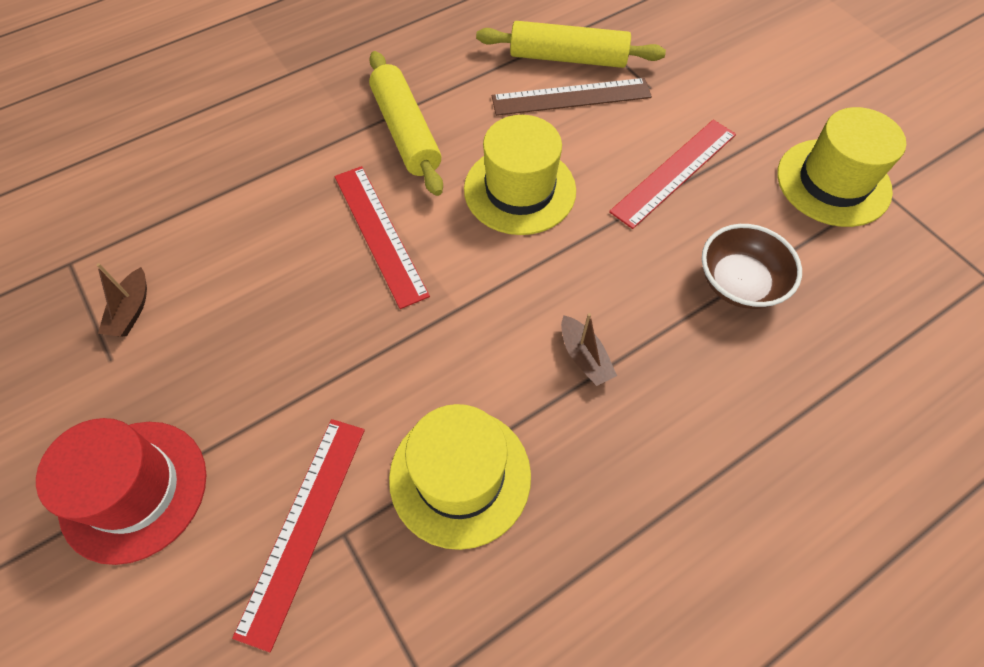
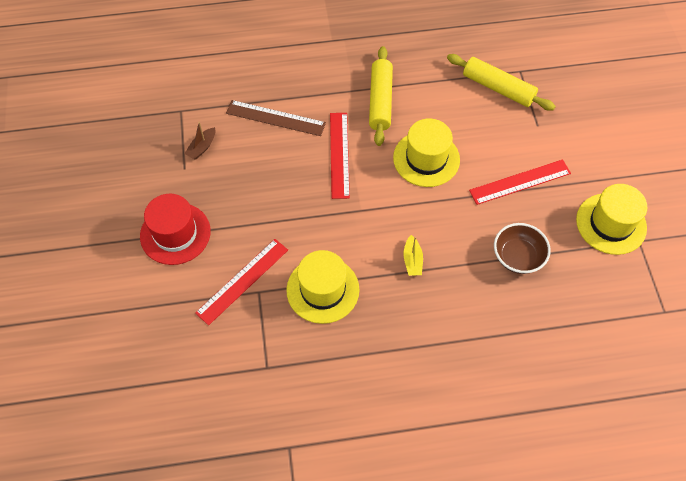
camera: 25 degrees right, 0 degrees up
(571, 97) = (486, 114): brown ruler -> brown ruler (275, 118)
(584, 357) = (412, 260): brown boat -> yellow boat

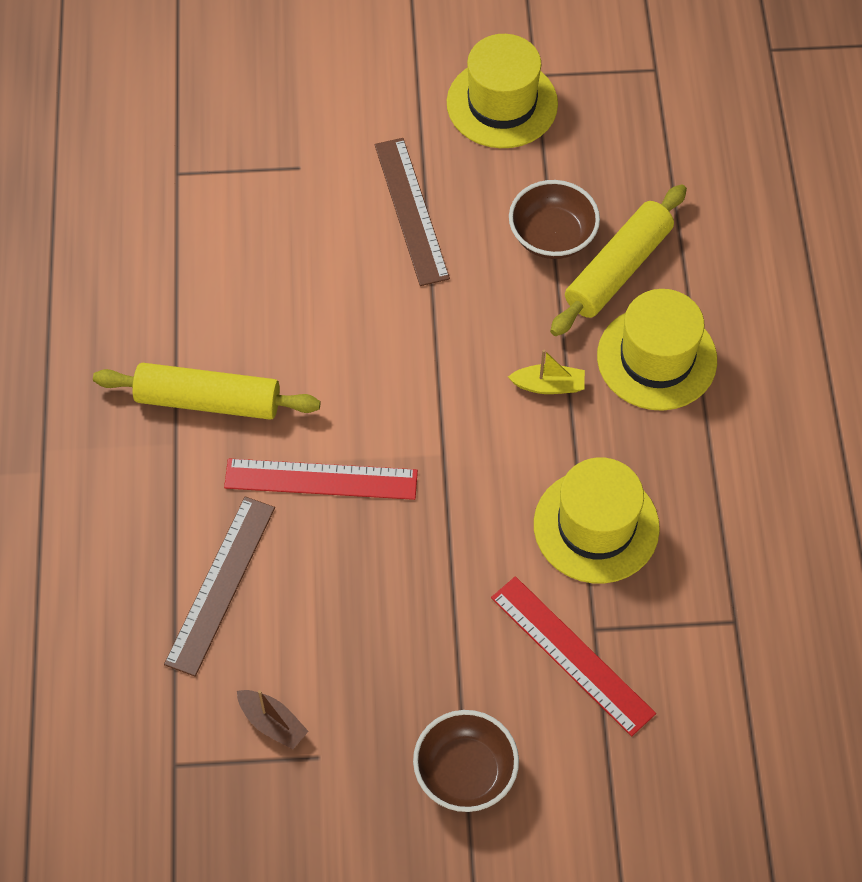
camera: 85 degrees left, 0 degrees up
(175, 233) = (465, 772): red hat -> brown bowl
(426, 159) = (347, 341): yellow hat -> yellow hat (656, 358)
(498, 88) = (210, 212): yellow rolling pin -> yellow rolling pin (618, 269)
(520, 182) = (411, 210): red ruler -> brown ruler

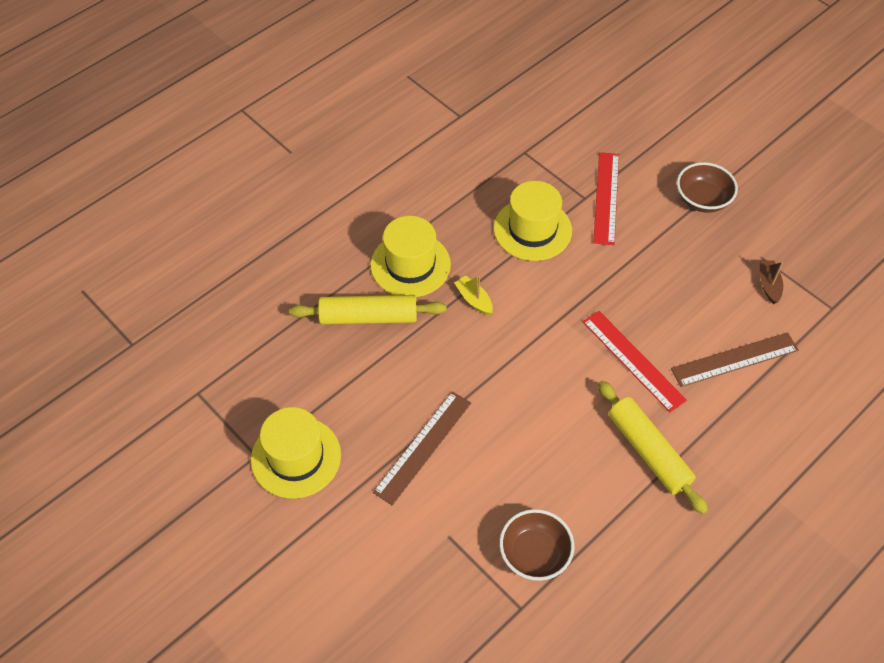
camera: 130 degrees left, 5 degrees down
(552, 236) = (374, 362): brown bowl -> brown bowl (534, 554)

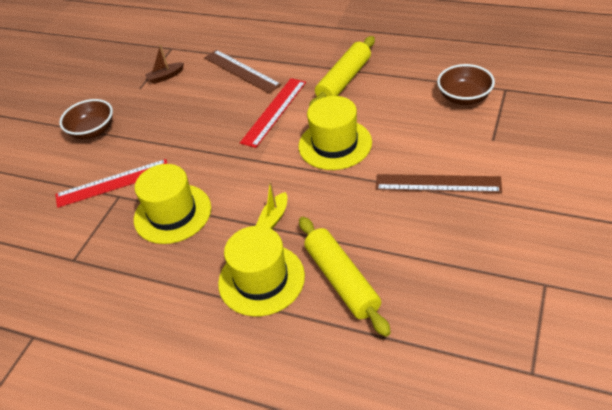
camera: 110 degrees left, 10 degrees down
(296, 457) = (520, 255): yellow hat -> yellow hat (335, 144)

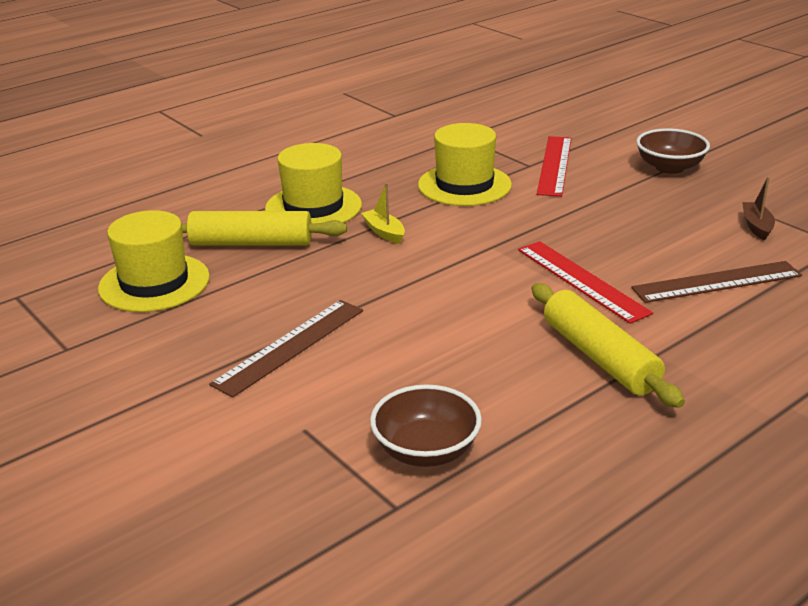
camera: 115 degrees right, 15 degrees down
(335, 144) = (457, 302): yellow hat -> yellow hat (154, 283)

